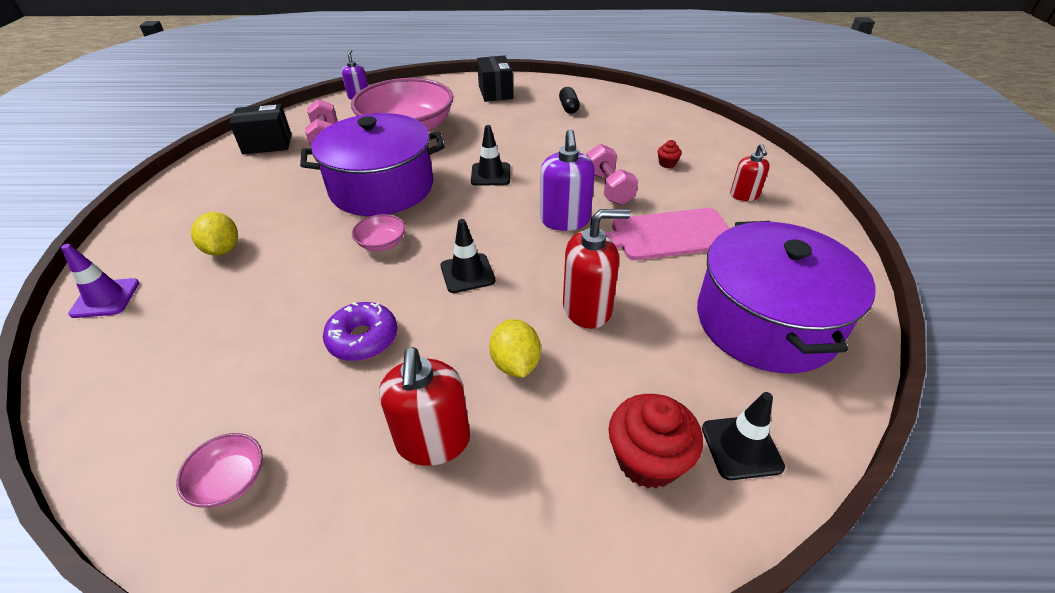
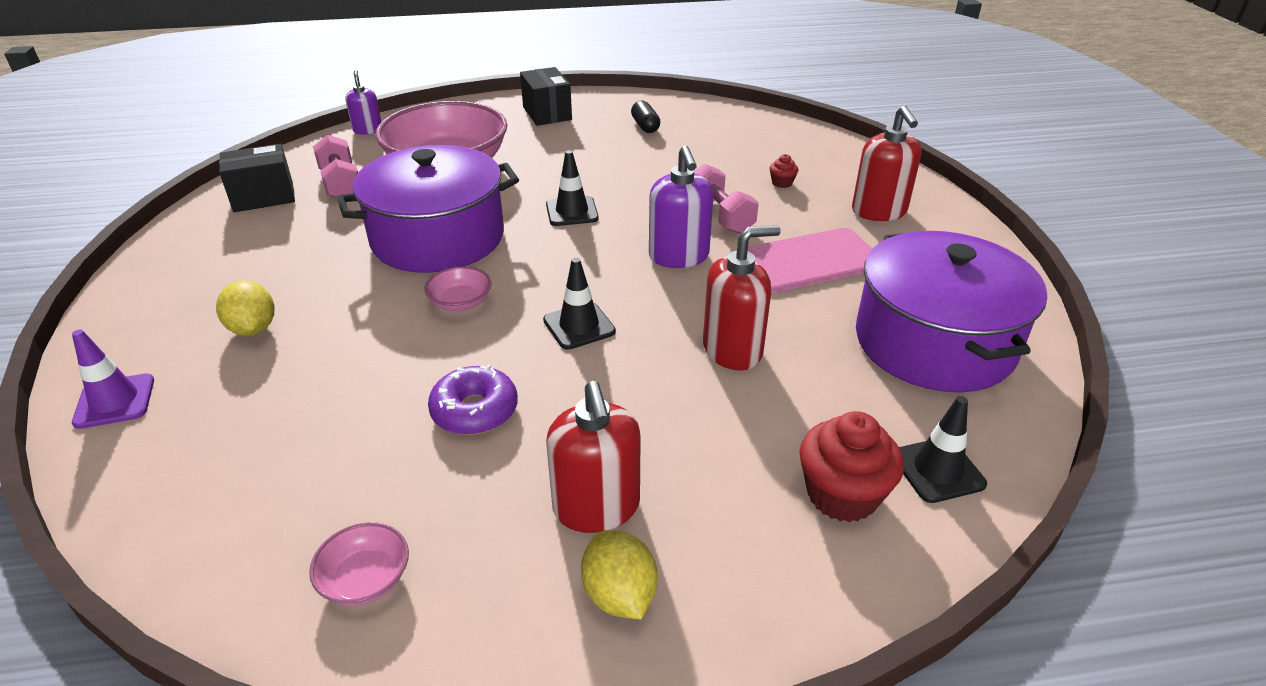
camera: 10 degrees left, 5 degrees down
(515, 363) = (667, 416): yellow lemon -> yellow lemon (619, 595)
(744, 195) = (879, 211): red soap dispenser -> red soap dispenser, size x1.64

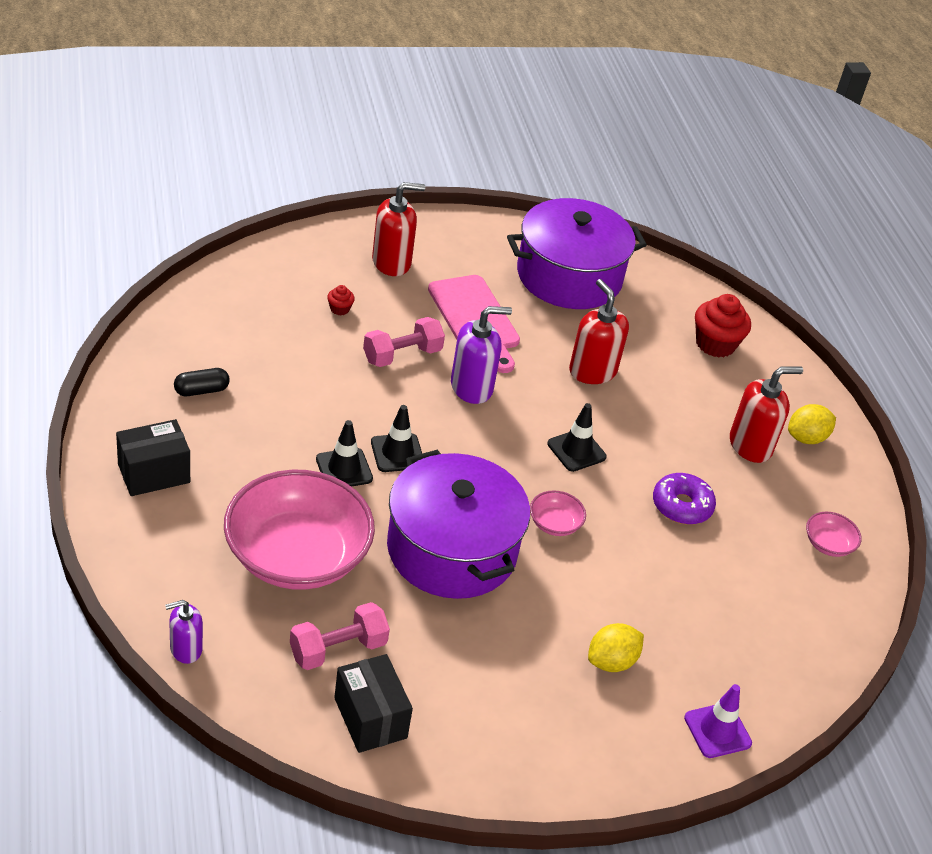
camera: 100 degrees left, 5 degrees up
(937, 470) = (687, 304): black traffic cone -> black traffic cone (344, 469)

